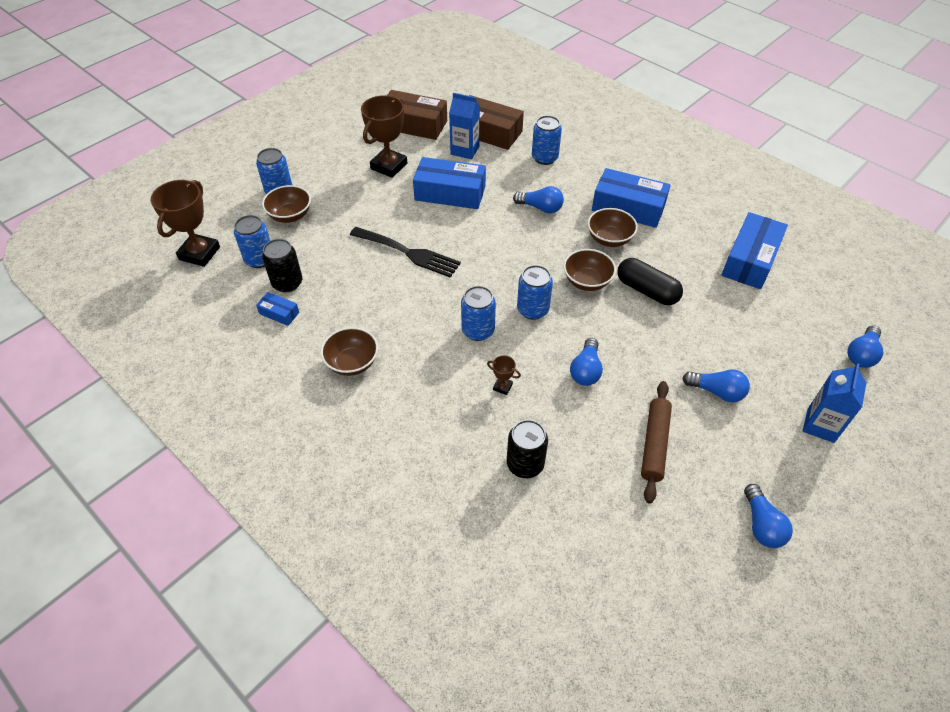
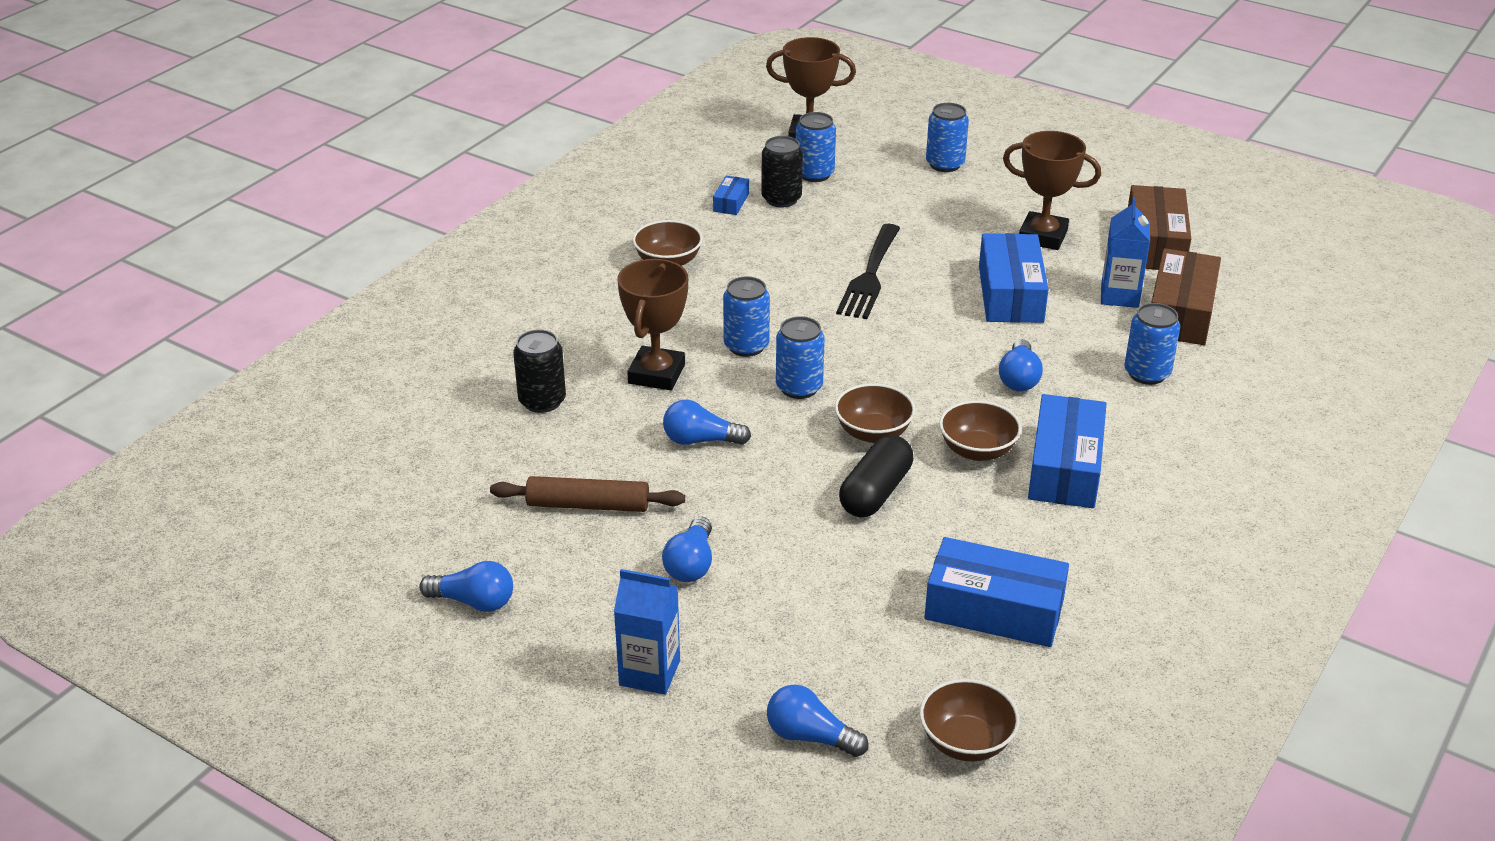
camera: 80 degrees right, 15 degrees down
(290, 215) = (902, 180): brown bowl -> brown bowl (966, 742)
(502, 387) = (656, 374): brown trophy -> brown trophy, size x2.29
(761, 525) = (474, 602): blue light bulb -> blue light bulb turned 150 degrees counterclockwise

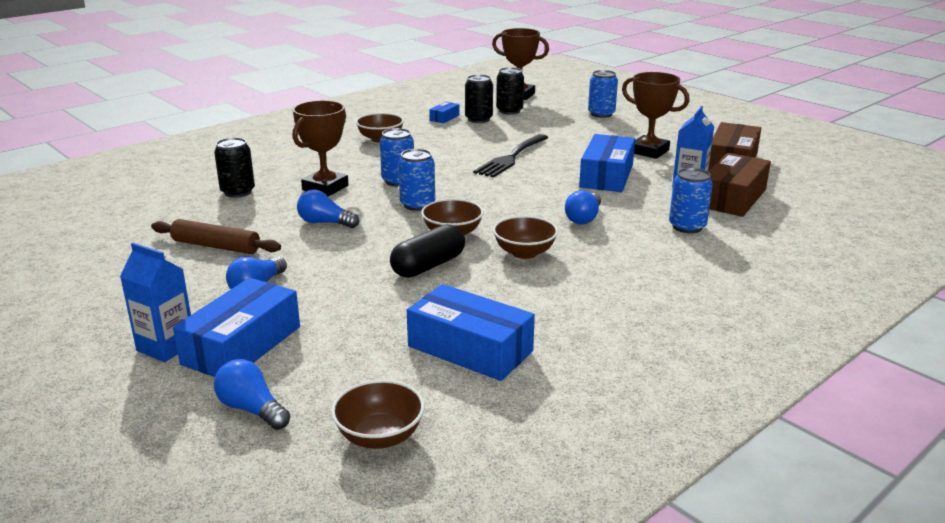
camera: 15 degrees right, 10 degrees down
(474, 602) = (85, 287): blue light bulb -> none
(814, 174) = (509, 111): blue can -> black can
(1065, 468) = (587, 271): blue box -> blue box (242, 345)

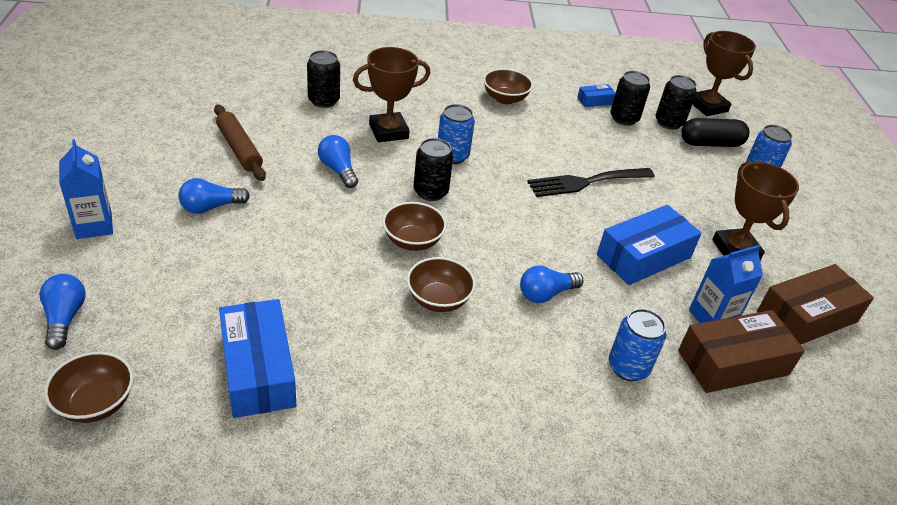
camera: 35 degrees right, 15 degrees up
(242, 345) = (133, 256): blue box -> none
(417, 205) = (430, 192): blue can -> black can
(428, 266) = (347, 264): black capsule -> black capsule (710, 143)

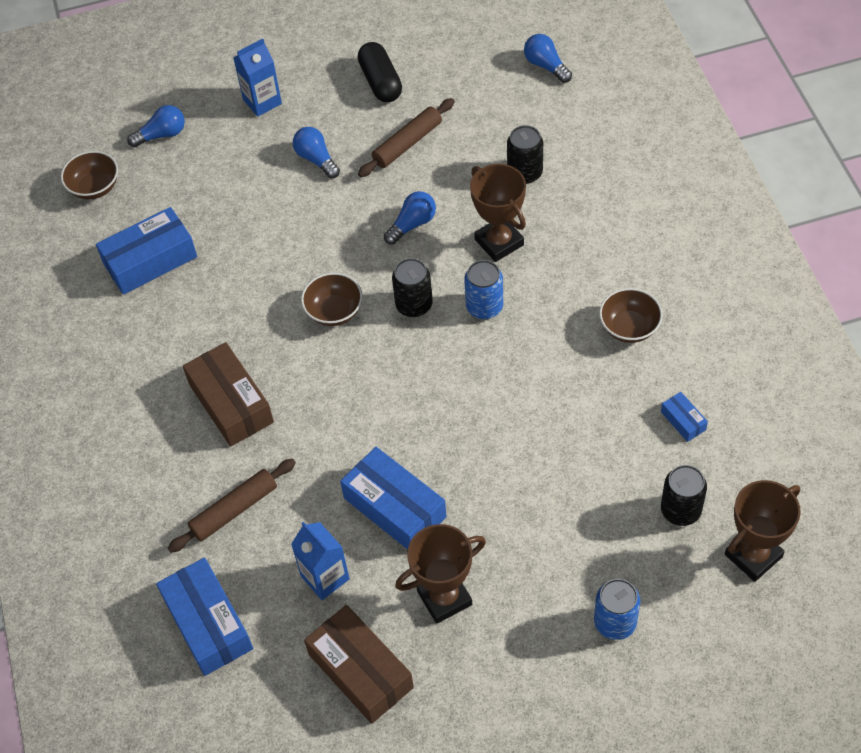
camera: 85 degrees right, 15 degrees up
(438, 299) = (265, 351): brown bowl -> none
(546, 294) = (304, 430): blue light bulb -> blue light bulb (546, 66)
(586, 182) = (500, 437): black fork -> none
(624, 118) = (659, 458): black can -> none
(628, 367) = (234, 510): blue can -> brown rolling pin
(710, 143) = (656, 563): black capsule -> black capsule (380, 82)
(733, 363) = (269, 598): brown box -> brown box (231, 403)
(760, 417) = (208, 623): none -> blue box

